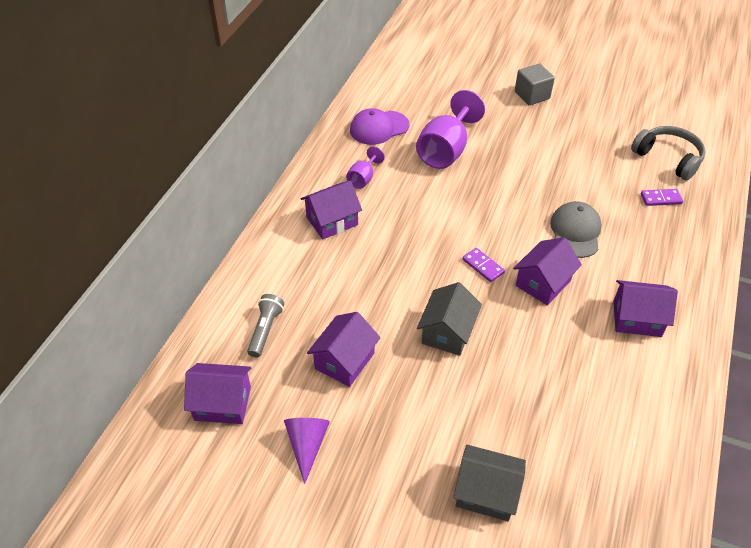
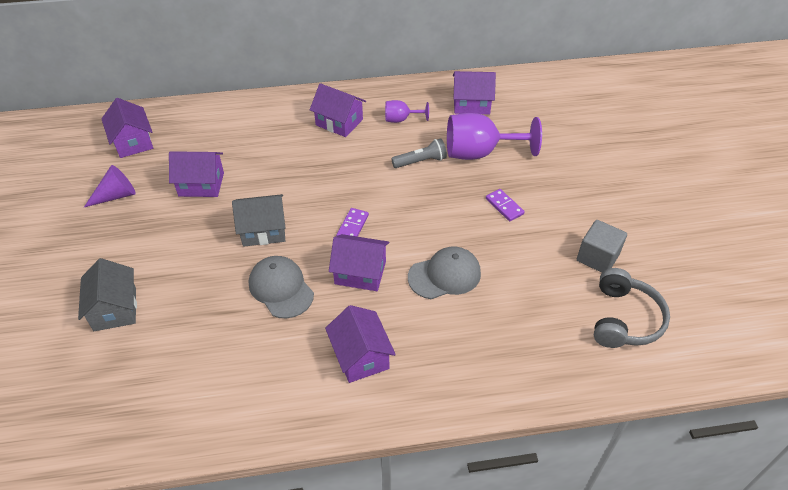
camera: 60 degrees right, 0 degrees up
(265, 330) = (207, 134): grey flashlight -> grey flashlight (420, 161)
(379, 128) = (471, 104): purple cap -> purple house
(531, 345) = (281, 288): none -> grey cap
(532, 95) = (618, 181): grey cube -> grey cube (597, 257)
(661, 199) = (551, 330): purple domino -> purple domino (504, 206)

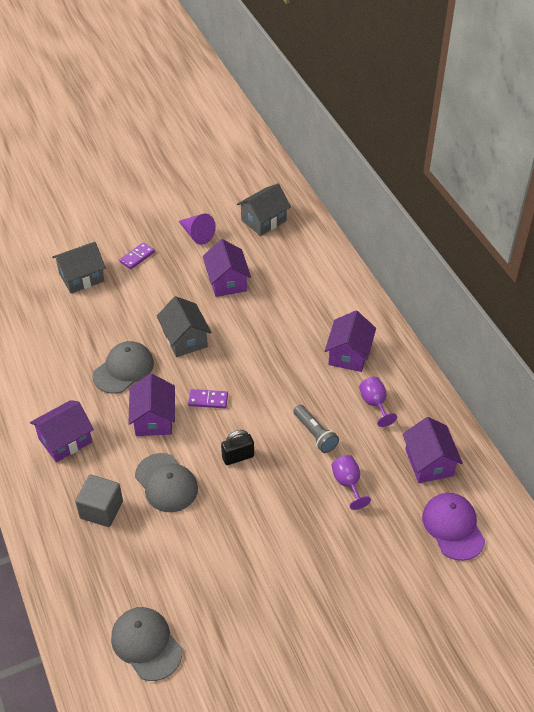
camera: 75 degrees right, 0 degrees up
(133, 142) = (263, 220): purple house -> grey house
(429, 217) = (238, 457): none -> black padlock
(479, 153) = (348, 483): purple goblet -> purple goblet, size x0.51
(504, 206) = (272, 518): purple domino -> purple domino (137, 257)
(535, 106) = (453, 527): none -> purple cap
(597, 257) = (223, 613): grey cube -> grey cube (101, 510)
(624, 319) = (146, 644): grey headphones -> grey cap

